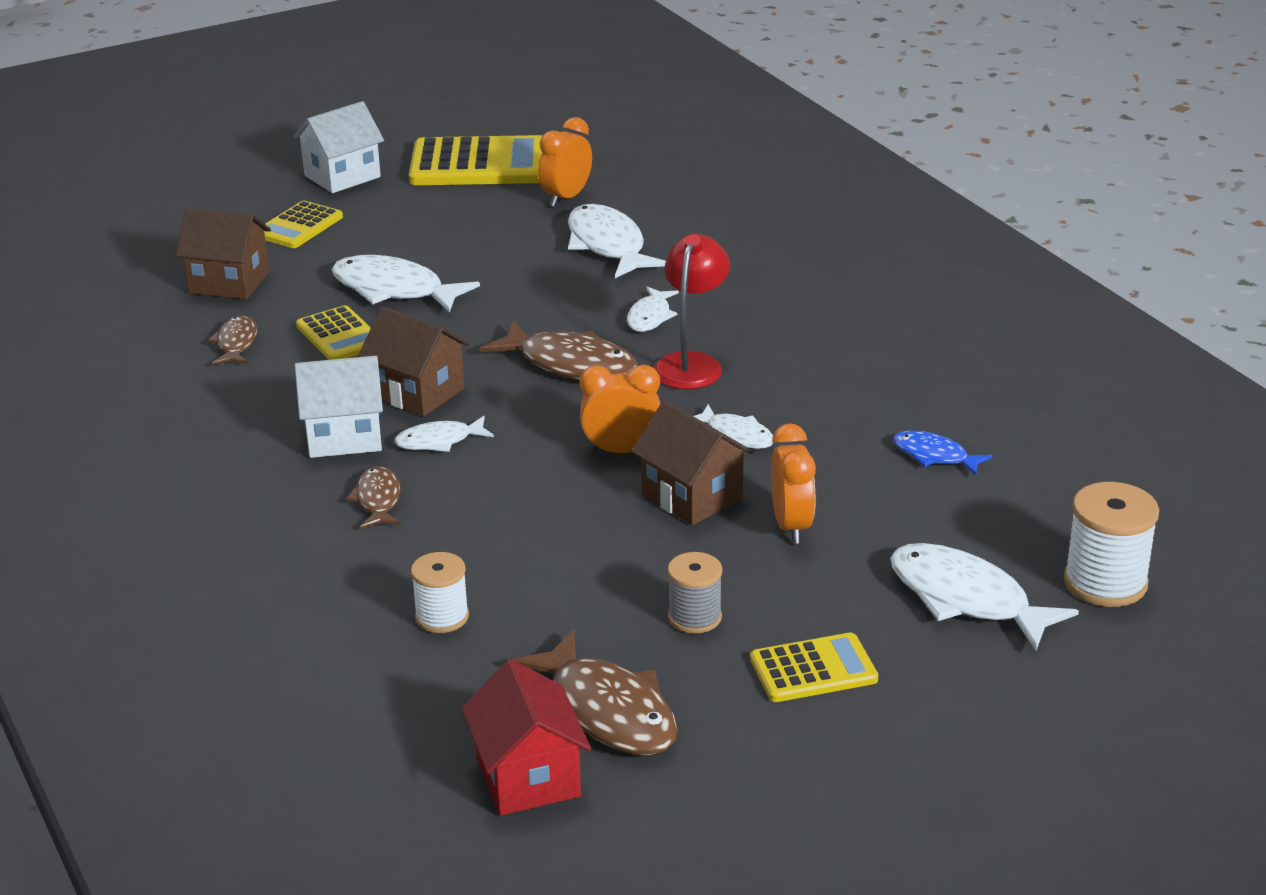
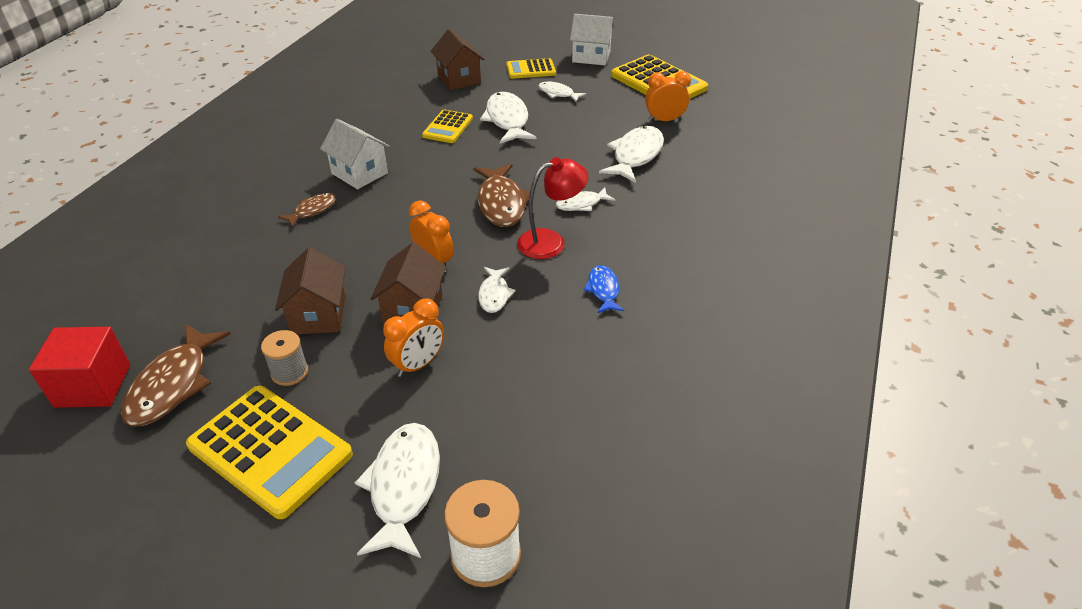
camera: 50 degrees right, 10 degrees up
(236, 343) = (409, 106): brown fish -> none
(417, 392) = (421, 173): brown house -> brown house (318, 315)
(439, 441) = (383, 201): white fish -> white fish (558, 93)
(442, 617) = (223, 282): white spool -> none
(528, 777) = (93, 386): red house -> red cube
(813, 669) = (270, 450): yellow calculator -> yellow calculator, size x1.78
(934, 456) = (559, 388): blue fish -> blue fish (603, 290)

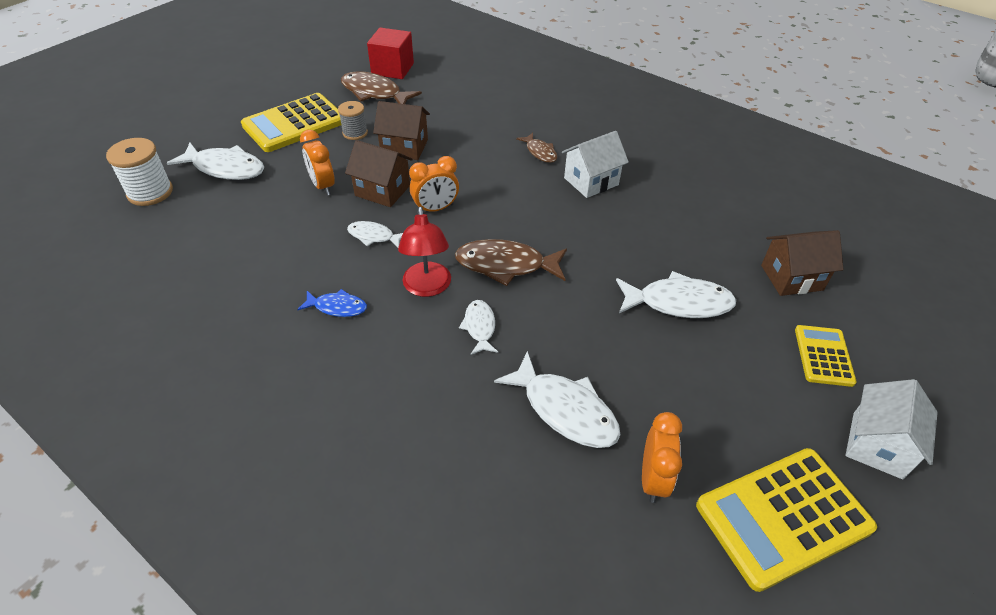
camera: 105 degrees right, 5 degrees up
(448, 127) = (668, 250): yellow calculator -> none
(558, 93) = (747, 369): white fish -> none

